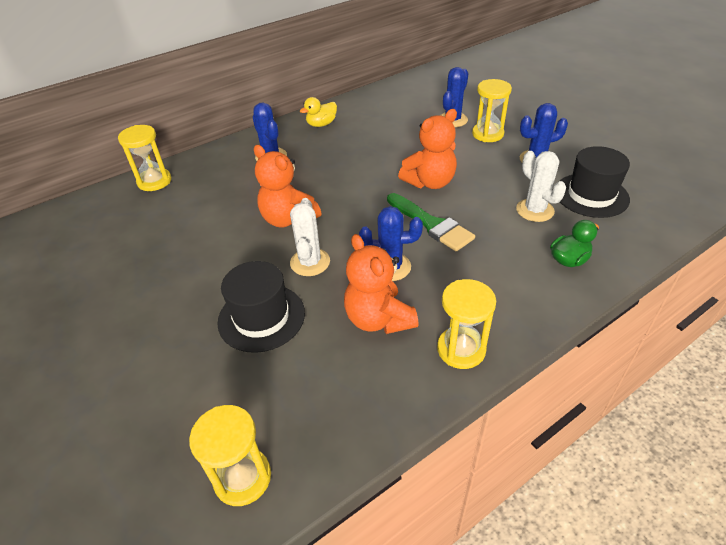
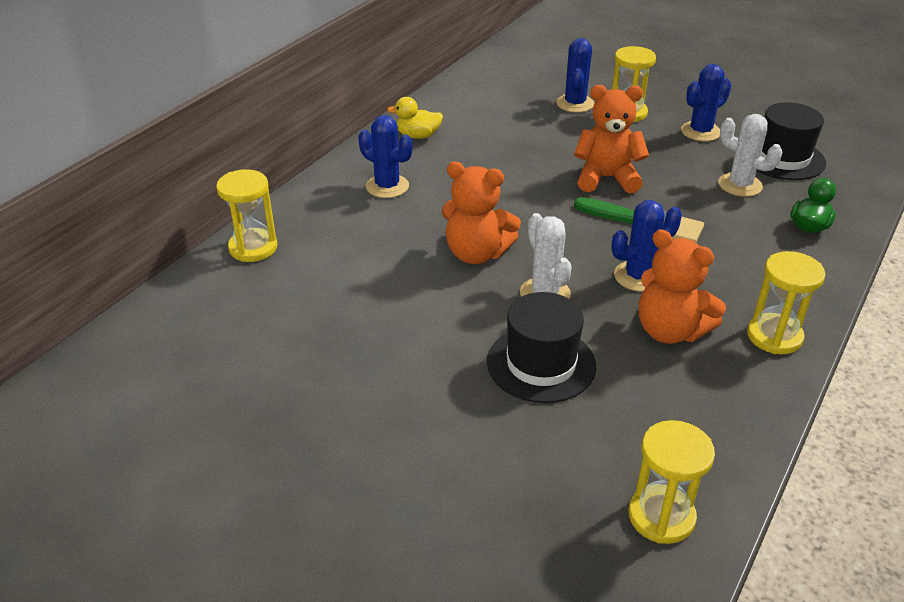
camera: 25 degrees left, 5 degrees down
(321, 124) = (418, 136): yellow duck -> yellow duck turned 60 degrees clockwise
(430, 182) = (606, 178): orange teddy bear -> orange teddy bear turned 120 degrees counterclockwise

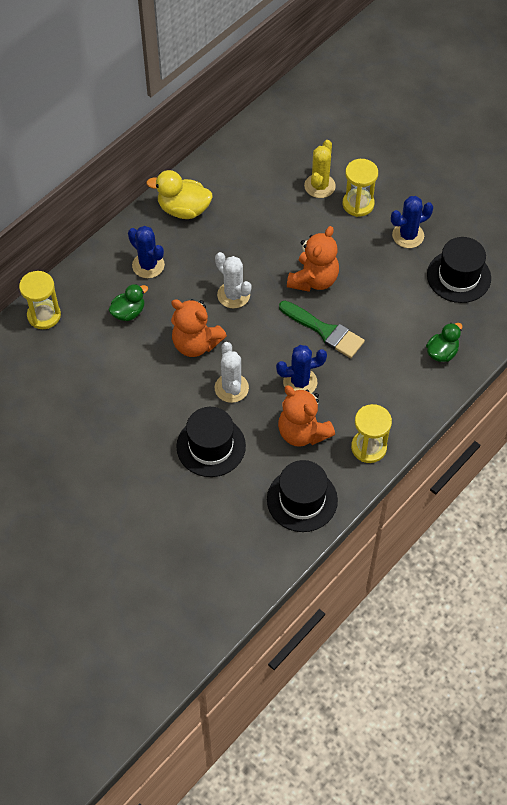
camera: 10 degrees right, 20 degrees up
(373, 232) = (128, 312): none -> green duck
(418, 136) = (183, 209): yellow duck -> yellow duck, size x1.52
(575, 104) = (319, 186): blue cactus -> yellow cactus
(606, 178) = (313, 280): orange teddy bear -> orange teddy bear turned 105 degrees clockwise
(661, 516) = (245, 563): yellow hourglass -> none
(711, 413) = (302, 500): none -> black hat
(740, 185) = (411, 302): white cactus -> white cactus (233, 295)

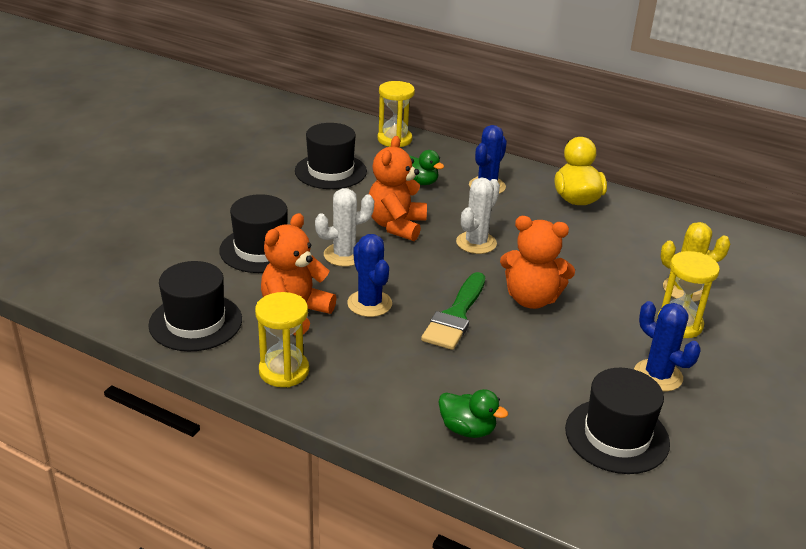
camera: 75 degrees right, 25 degrees down
(92, 377) = (330, 171): none -> black hat

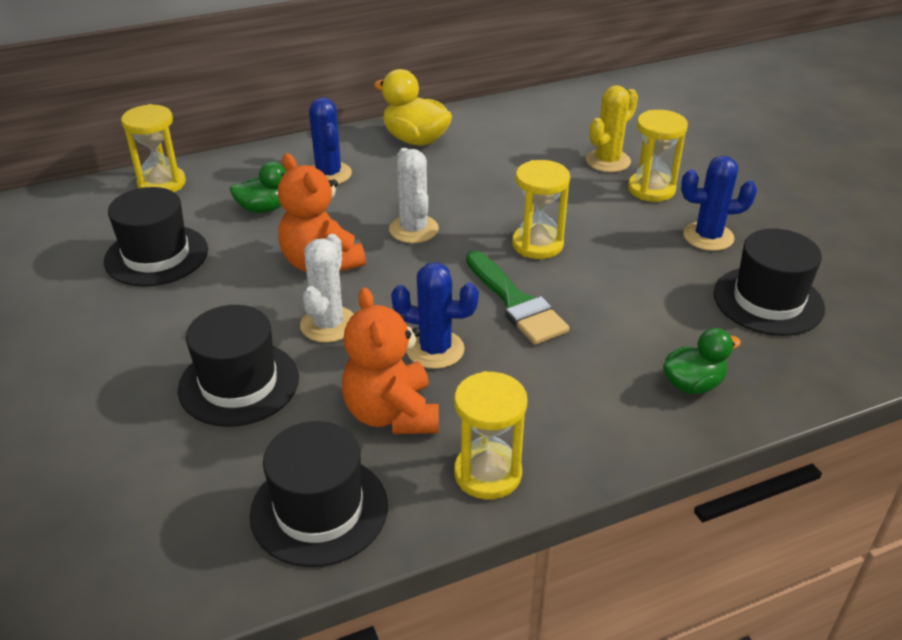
camera: 50 degrees left, 5 degrees up
(531, 299) = (537, 244): orange teddy bear -> yellow hourglass

